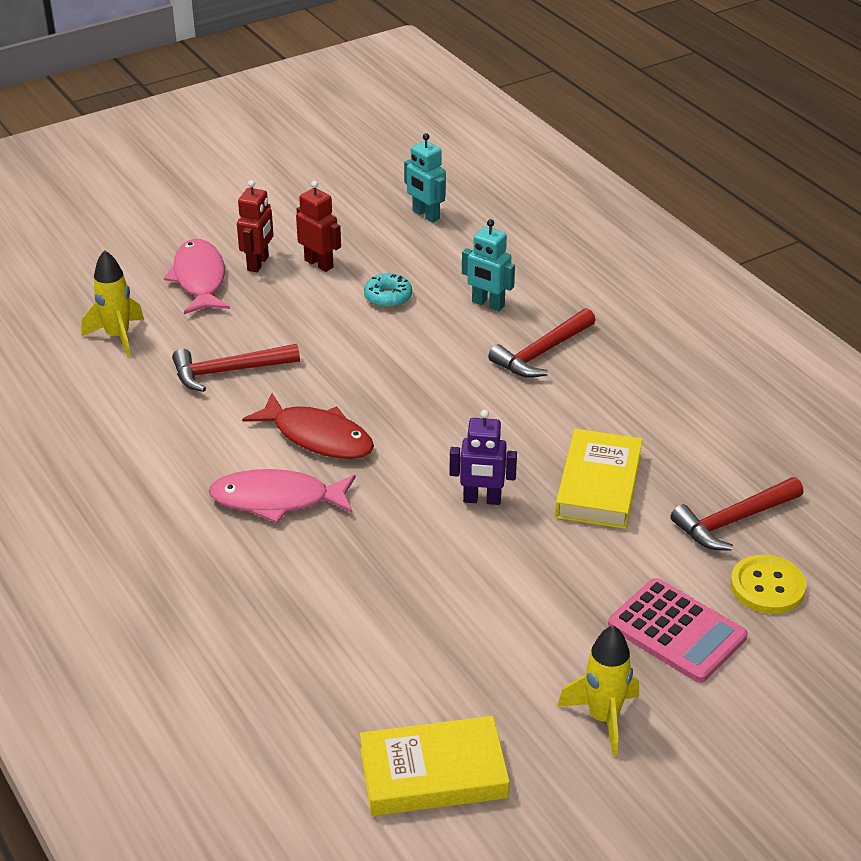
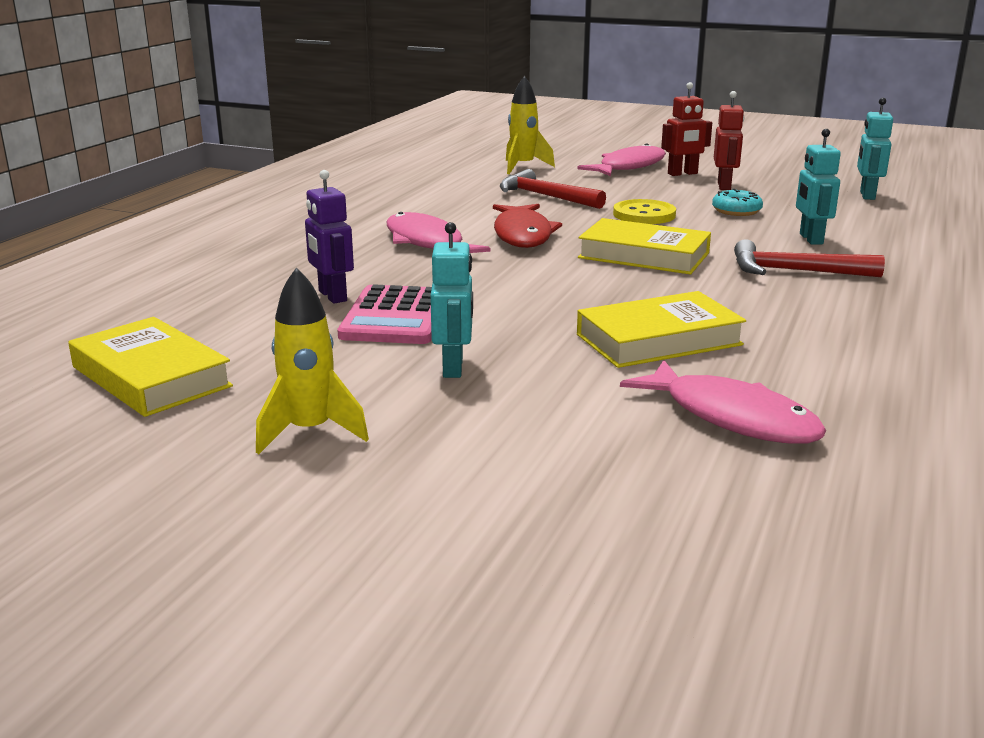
camera: 55 degrees right, 15 degrees down
(436, 401) = (643, 255): none -> yellow book
(482, 500) = (548, 302): purple robot -> purple robot (332, 296)
(558, 605) = (453, 367): none -> turquoise robot
(677, 631) = (498, 434): pink calculator -> pink calculator (396, 317)
(733, 521) = (731, 417): red hammer -> pink fish
(767, 587) = (655, 467): yellow button -> yellow button (644, 215)

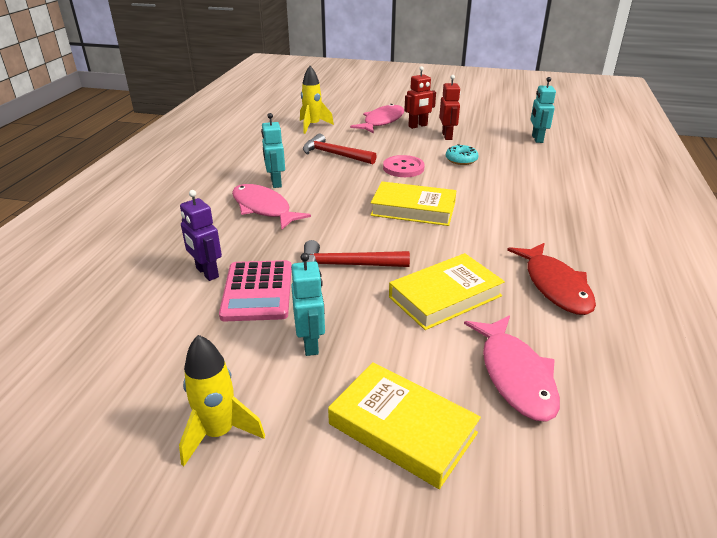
camera: 10 degrees left, 10 degrees up
(151, 376) = (83, 381): yellow book -> yellow book (402, 428)
(522, 235) = (328, 195): red fish -> red fish (555, 286)
(644, 215) = (403, 168): yellow button -> pink button
(731, 417) = (515, 375): pink fish -> pink fish turned 45 degrees clockwise
(794, 271) = (513, 217): red hammer -> red hammer (347, 265)
(810, 239) = (514, 184): turquoise robot -> turquoise robot (276, 182)

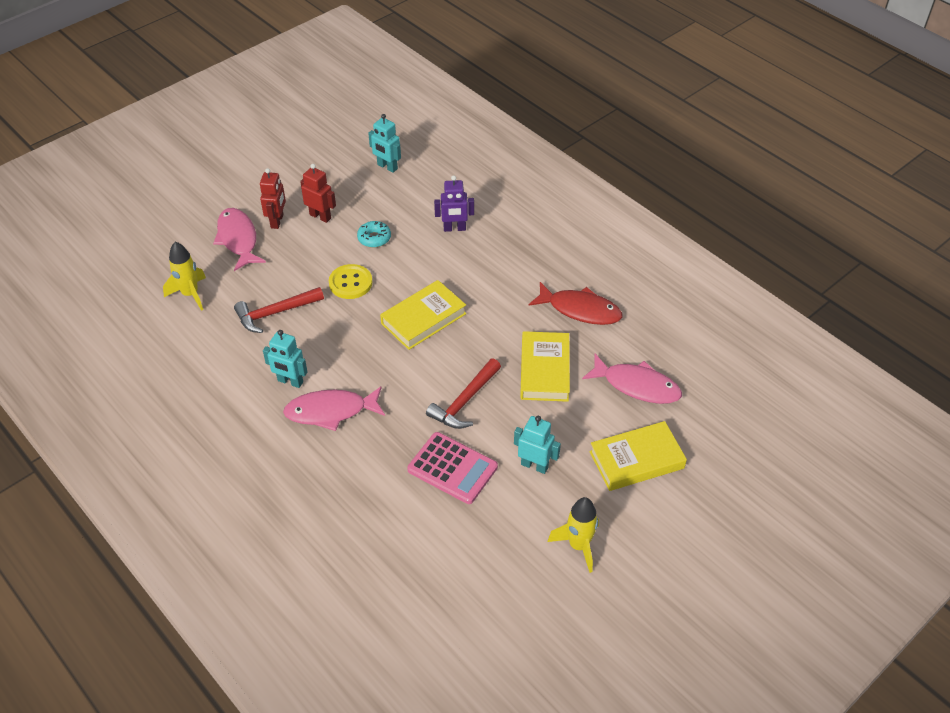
camera: 55 degrees left, 15 degrees up
(207, 272) = (400, 489): purple robot -> purple robot (454, 228)
(403, 168) = (350, 283): pink button -> yellow button

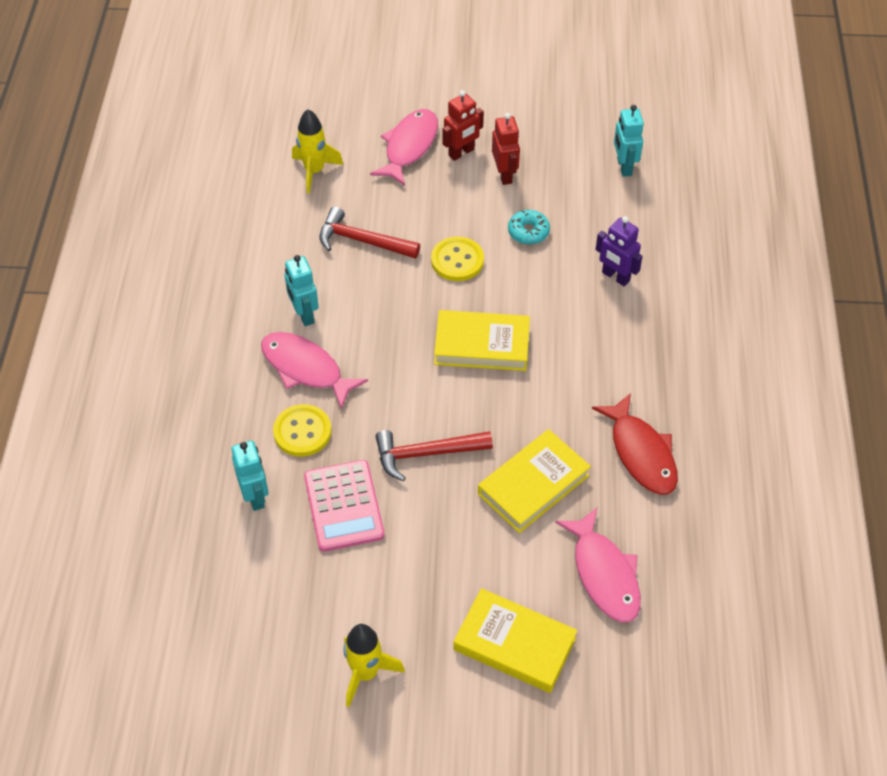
camera: 45 degrees right, 5 degrees up
(374, 448) = (302, 432): none -> yellow button
(534, 465) = (416, 566): turquoise robot -> turquoise robot (255, 496)

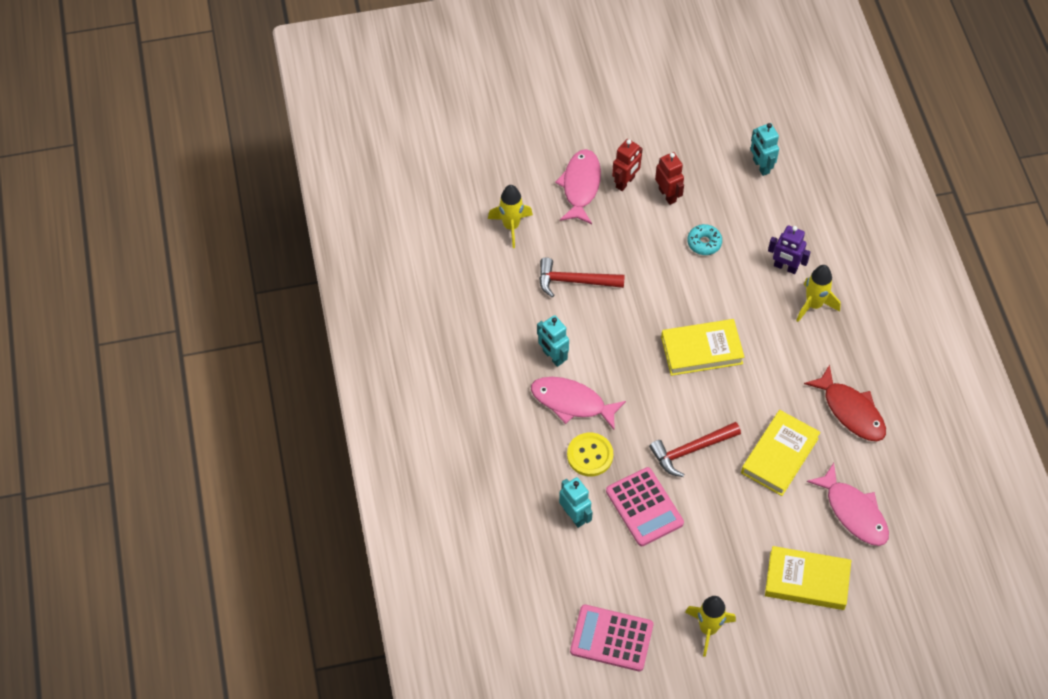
camera: 15 degrees left, 5 degrees up
(240, 654) = (611, 638): none -> pink calculator
(457, 260) = (656, 281): yellow button -> none
(635, 324) = (813, 305): none -> yellow rocket

